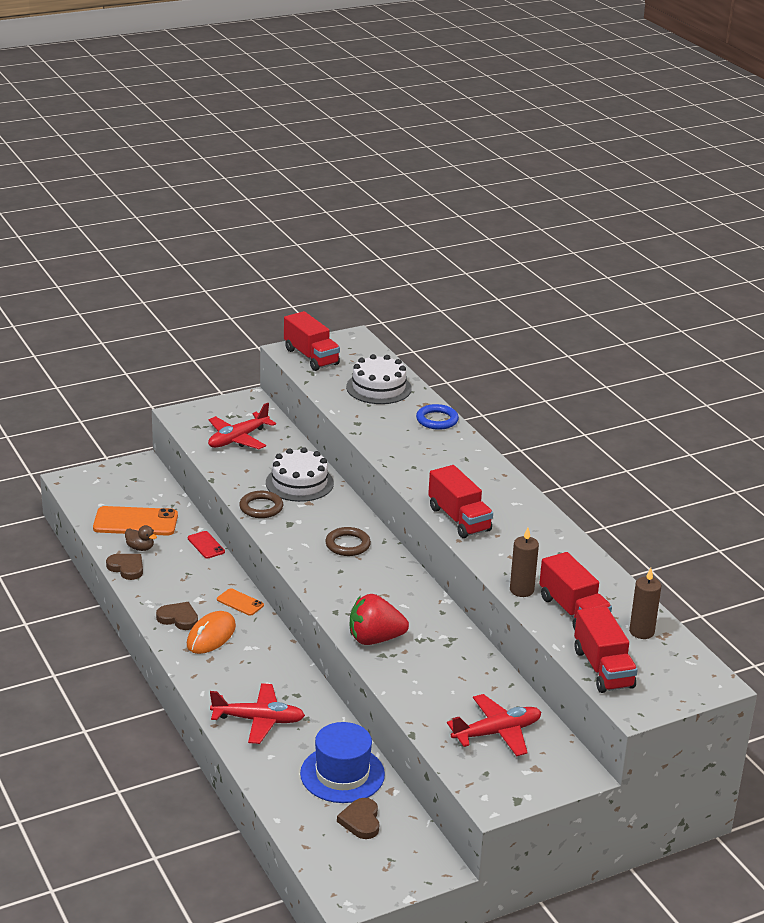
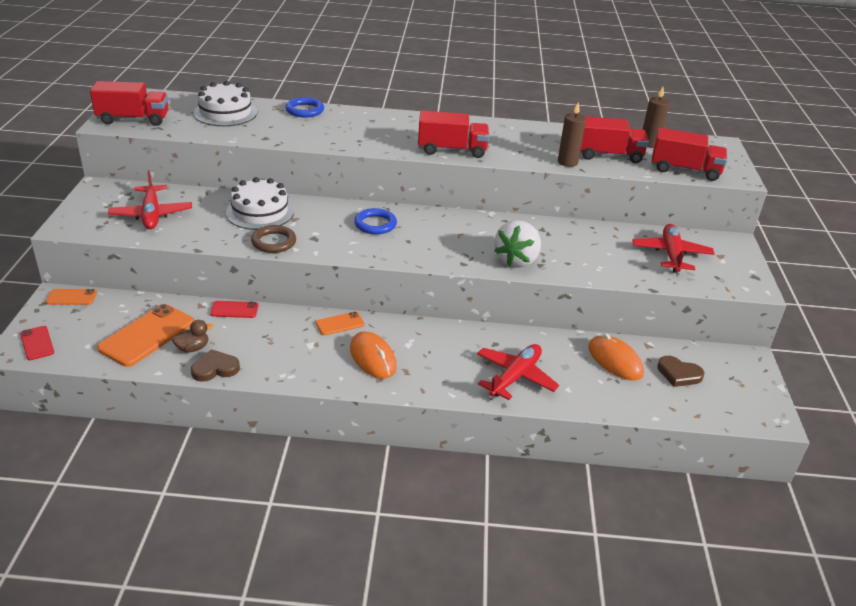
camera: 60 degrees left, 5 degrees up
(83, 483) = (37, 343): none -> red phone
(147, 470) = (71, 297): none -> orange phone
(178, 618) = (328, 367): brown heart -> none
(342, 774) = (615, 360): blue hat -> orange mouse
(347, 545) = (375, 224): brown ring -> blue ring
(375, 639) = (517, 260): red strawberry -> white strawberry

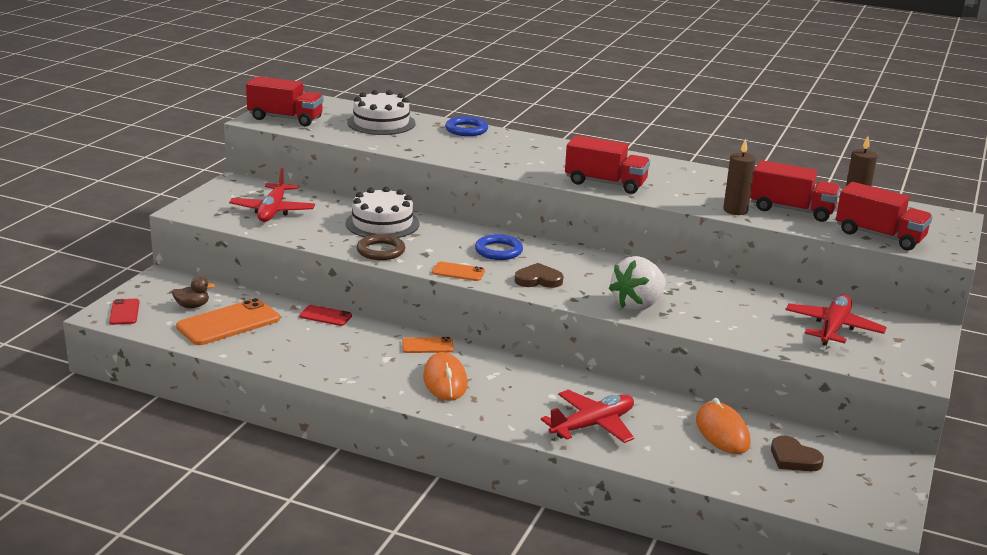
camera: 20 degrees right, 10 degrees down
(71, 297) = (174, 280): orange phone -> orange phone (458, 272)
(193, 348) = (266, 341): brown duck -> brown duck (192, 306)
(215, 368) = (279, 361): brown heart -> brown heart (538, 280)

